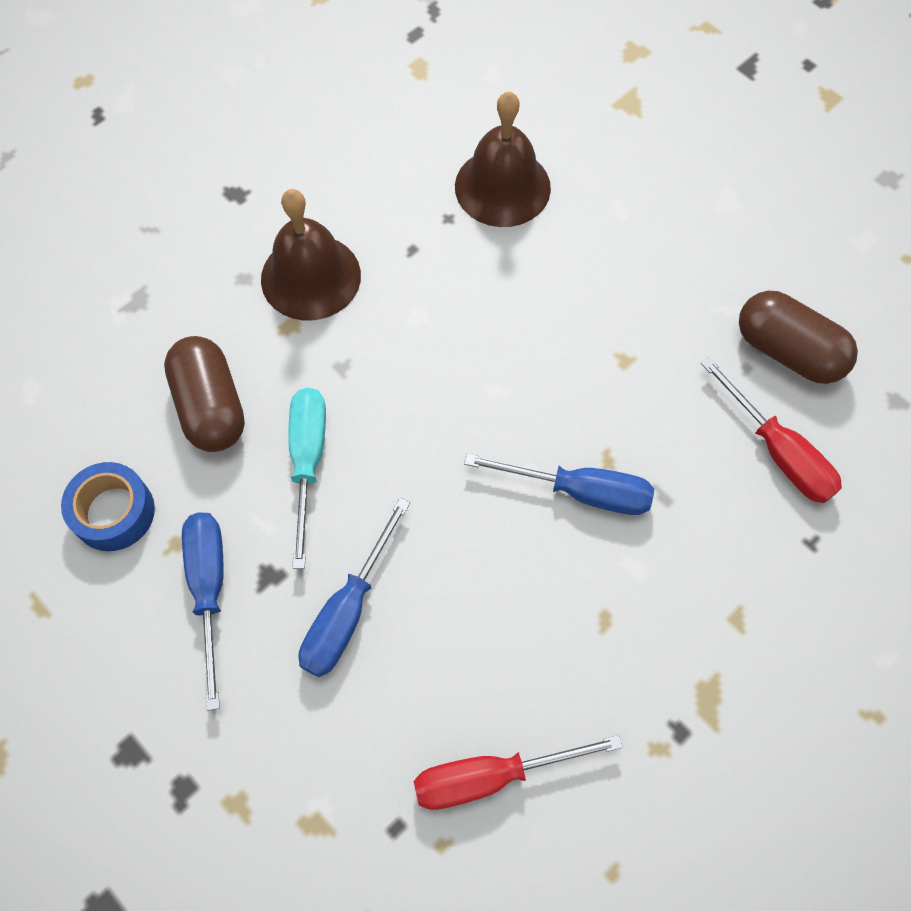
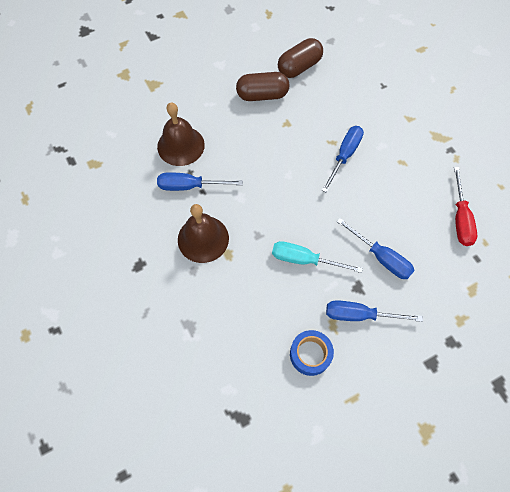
camera: 75 degrees left, 0 degrees up
(211, 407) = (263, 298): brown capsule -> brown capsule (262, 95)
(417, 226) = (190, 186): none -> blue screwdriver
(778, 451) = (342, 84): red screwdriver -> none

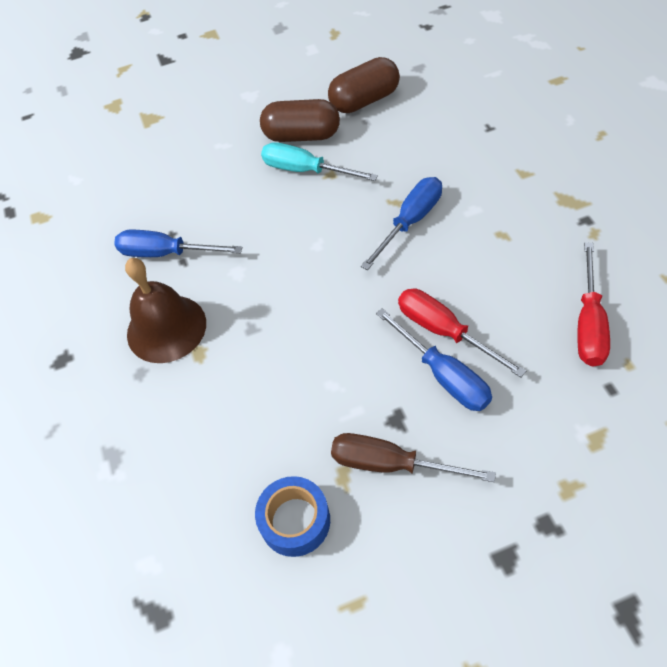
camera: 15 degrees right, 10 degrees down
(181, 145) = (167, 198): brown bell -> none
(304, 260) = (316, 370): turquoise screwdriver -> turquoise screwdriver (306, 170)
(360, 315) = (391, 464): blue screwdriver -> brown screwdriver
(377, 229) = (444, 332): none -> red screwdriver

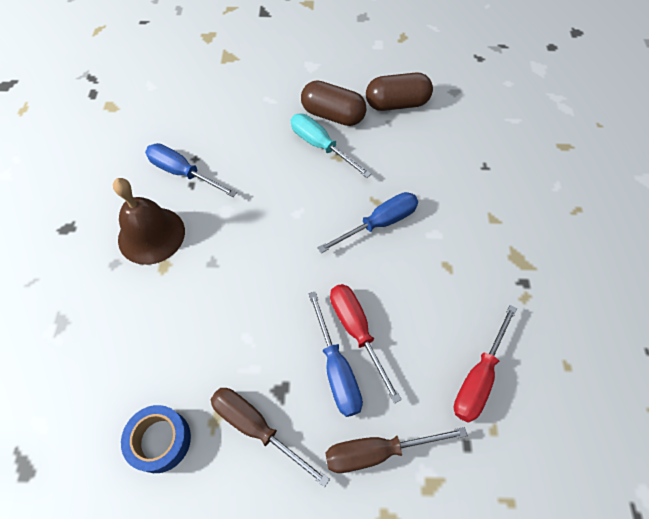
camera: 15 degrees right, 5 degrees up
(527, 432) = (377, 451): none -> brown screwdriver

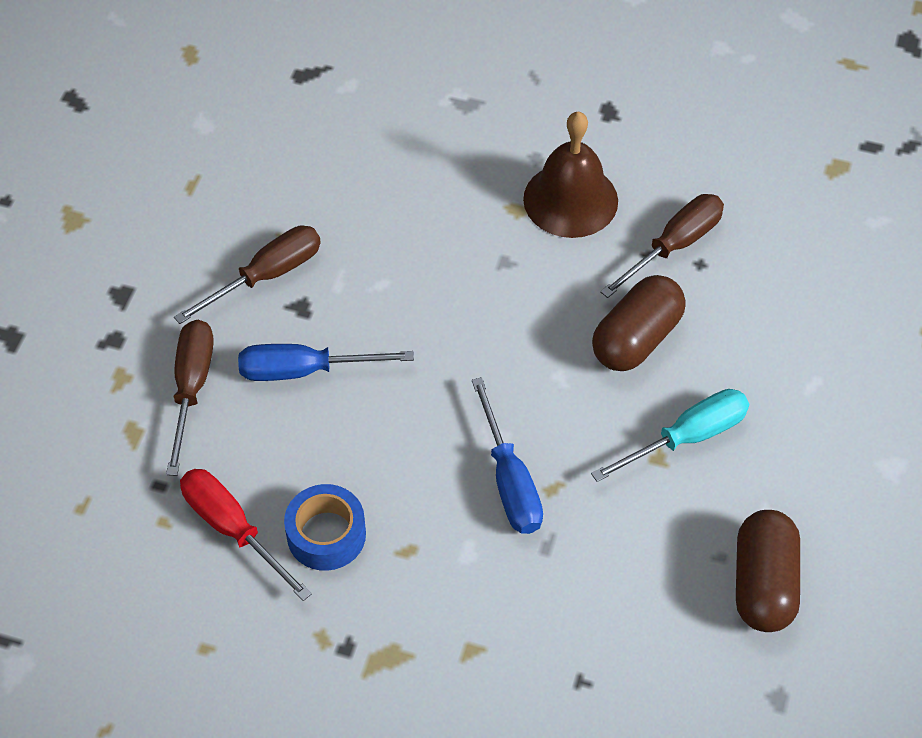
camera: 105 degrees right, 5 degrees down
(160, 440) = (288, 187): blue tape -> blue tape (326, 535)
(183, 173) = (674, 246): blue screwdriver -> brown screwdriver
(333, 115) = (755, 472): brown capsule -> brown capsule (636, 339)
(356, 331) = (347, 405): red screwdriver -> none

